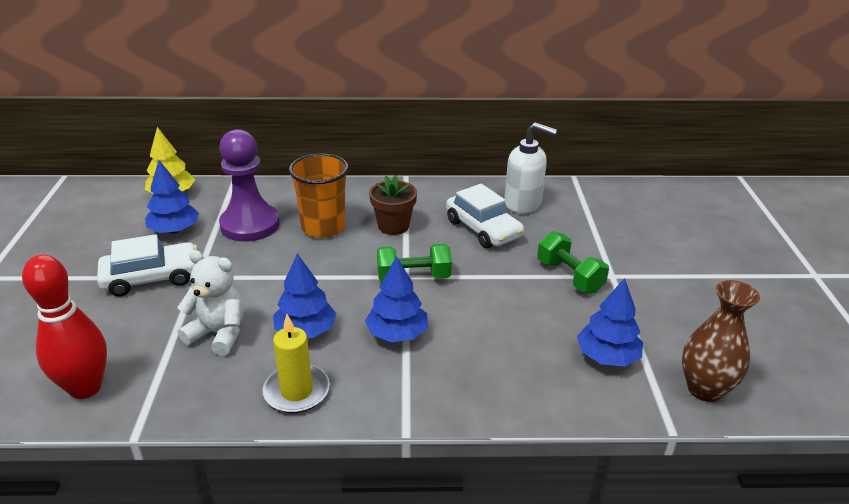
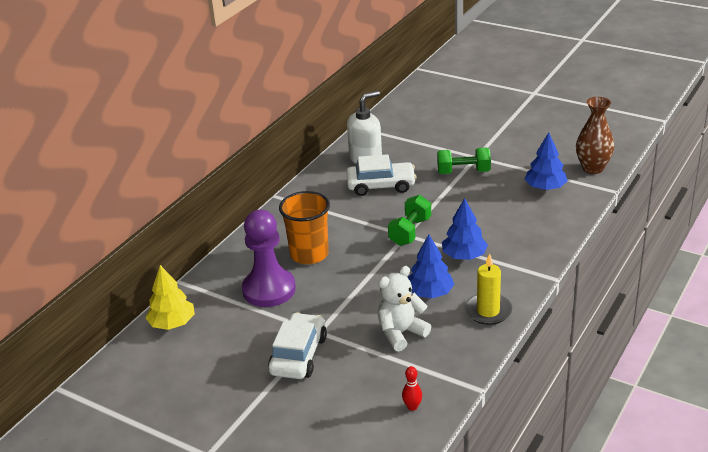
camera: 55 degrees left, 0 degrees up
(85, 388) = (412, 407): red bowling pin -> red bowling pin, size x0.42
(174, 230) = (237, 332): blue tree -> none
(393, 226) = (339, 222): brown flower pot -> none

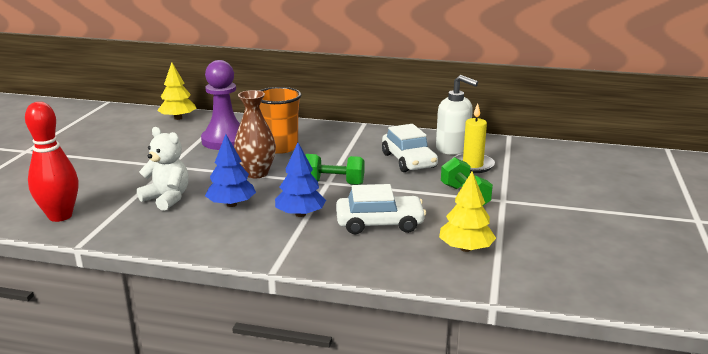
camera: 70 degrees right, 10 degrees down
(298, 355) = (137, 163): white car -> white car (379, 223)
(412, 407) = (60, 216): red bowling pin -> red bowling pin, size x2.38
(488, 311) = (205, 237): yellow candle -> yellow candle (472, 165)
(545, 188) = (466, 248): blue tree -> yellow tree
(592, 168) = (540, 279): brown vase -> brown vase (256, 173)

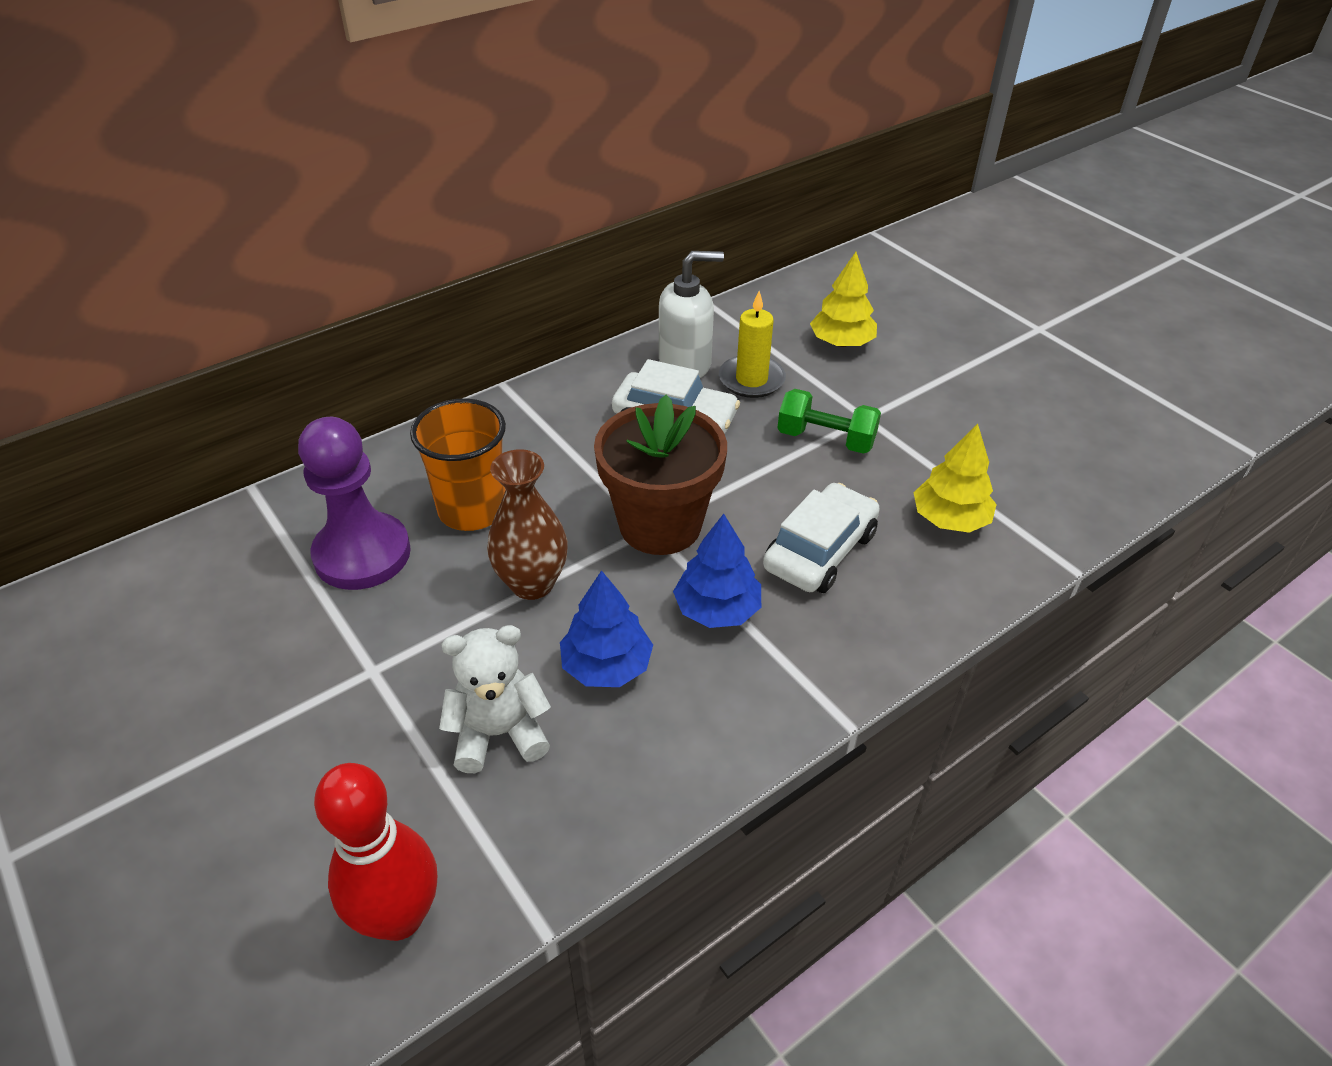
camera: 50 degrees left, 20 degrees up
(178, 118) = (178, 562): yellow tree -> yellow tree (841, 343)
(333, 183) = (660, 525): green dumbbell -> brown flower pot

